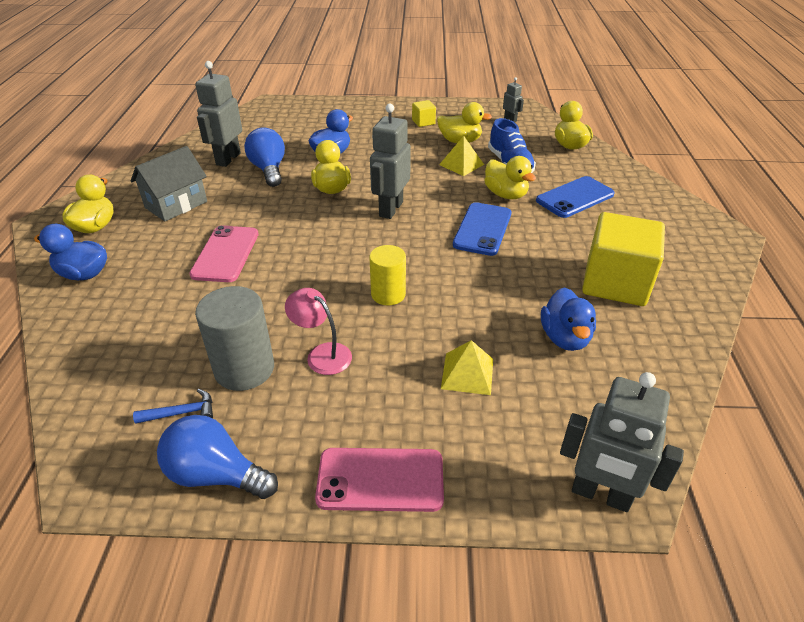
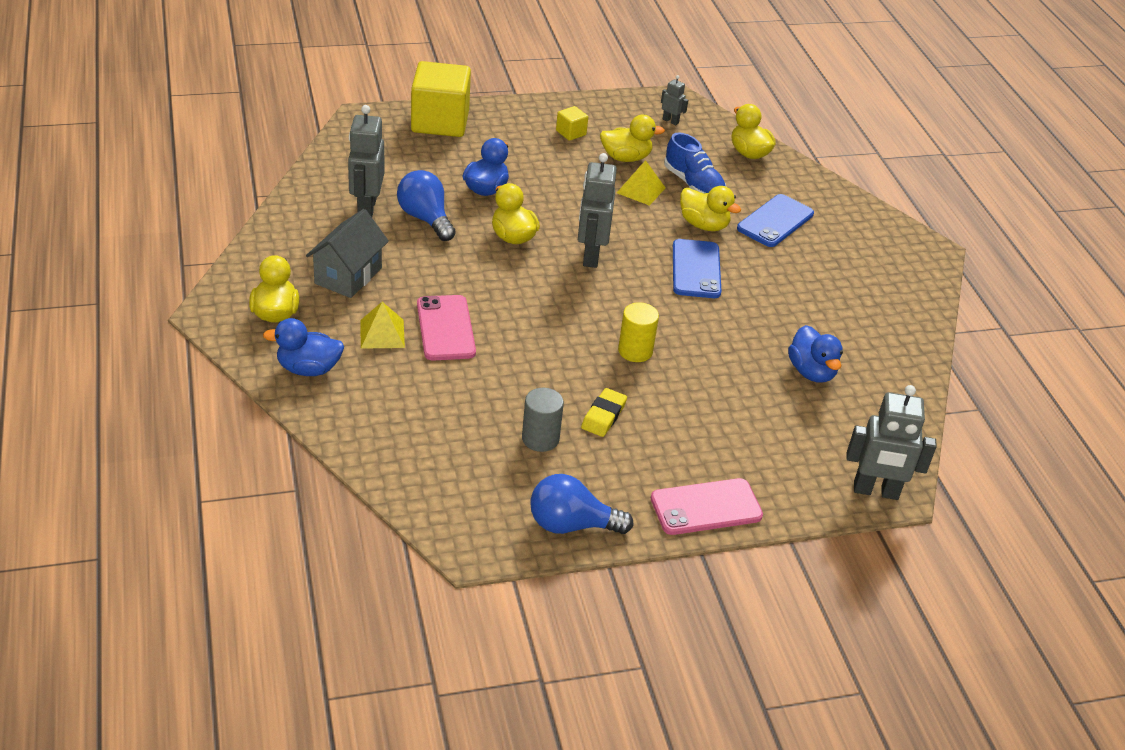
camera: 20 degrees left, 0 degrees up
(181, 413) = (508, 483): blue hammer -> none
(244, 369) = (540, 438): grey cylinder -> grey cylinder, size x0.66
(322, 354) = (603, 416): pink lamp -> yellow eraser
(467, 373) = (739, 415): yellow pyramid -> yellow pyramid (382, 333)
(615, 283) = (840, 313): yellow cube -> yellow cube (440, 122)

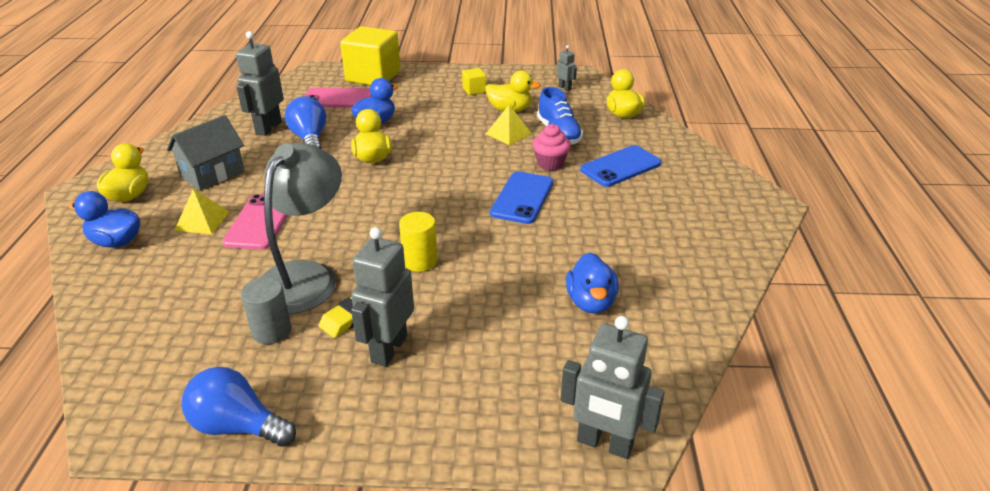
camera: 20 degrees right, 5 degrees down
(534, 381) = (305, 276): none -> grey lamp
(590, 256) = (431, 178): grey robot -> grey robot (388, 349)
(703, 225) = (550, 164): yellow duck -> pink cupcake
(706, 507) = (395, 430): pink phone -> pink phone (338, 99)

